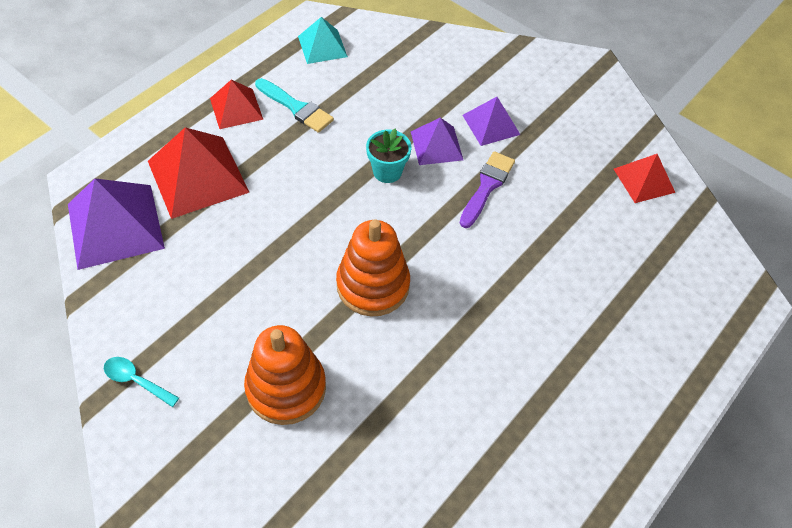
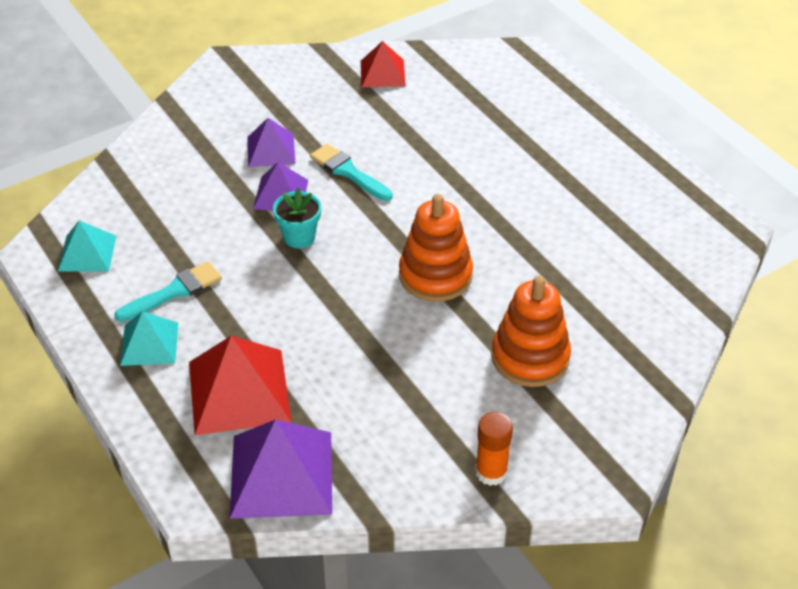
camera: 70 degrees left, 10 degrees down
(136, 380) = (491, 472): turquoise spoon -> orange glue stick
(236, 108) = (149, 344): red pyramid -> turquoise pyramid
(487, 186) = (348, 172): purple brush -> turquoise brush

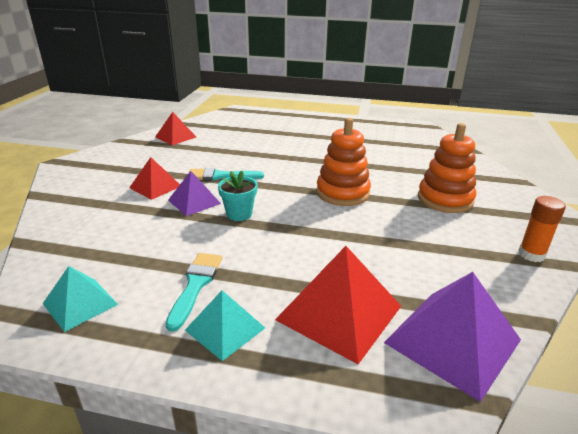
camera: 45 degrees left, 15 degrees down
(271, 150) = (155, 187): purple pyramid -> red pyramid

